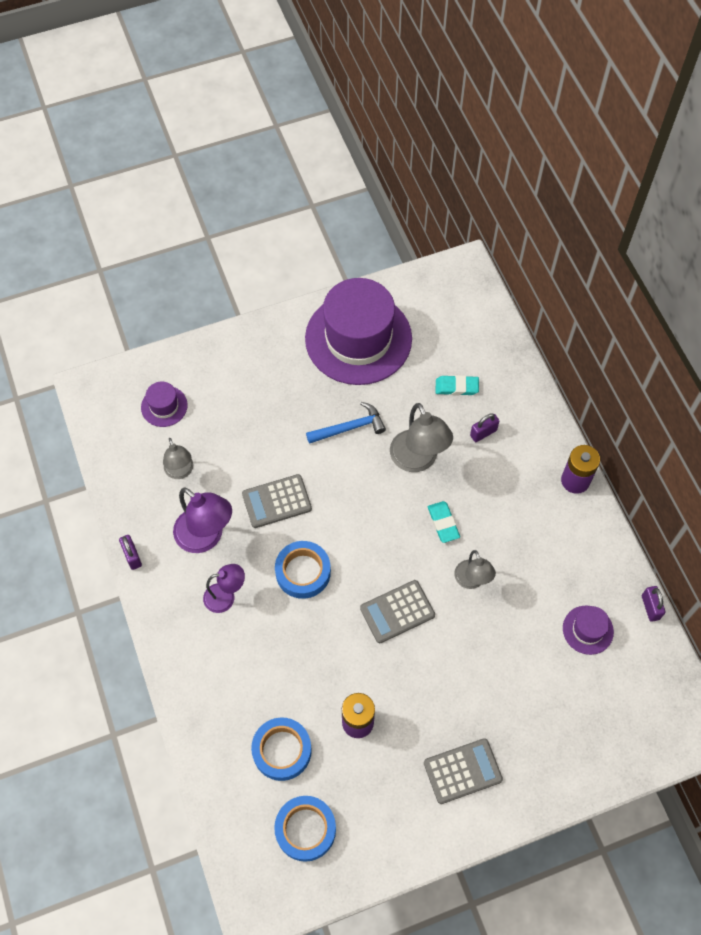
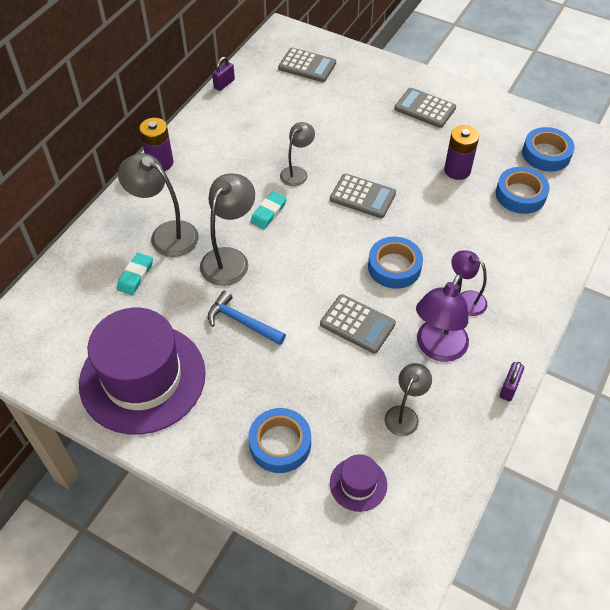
camera: 130 degrees left, 10 degrees down
(206, 537) = (437, 349): purple lamp -> purple lamp turned 150 degrees counterclockwise
(233, 383) = (280, 444): none -> blue tape
(456, 387) = (135, 276): turquoise eraser -> turquoise eraser turned 60 degrees clockwise
(483, 433) = (166, 234): purple padlock -> grey lamp
(588, 630) = (270, 102): purple hat -> none
(620, 709) = (307, 66): none -> grey calculator

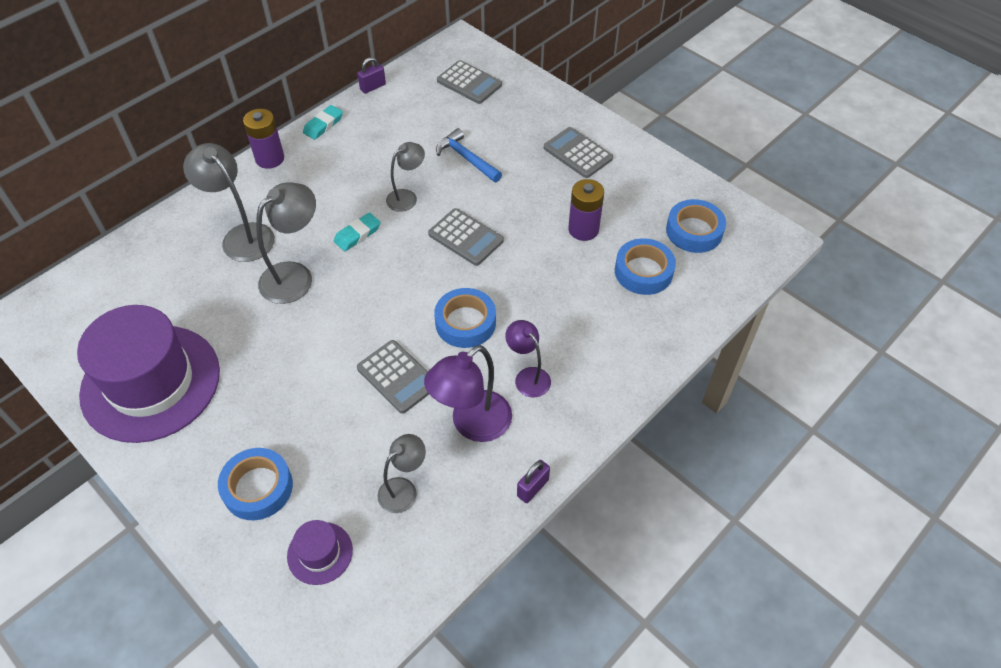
camera: 15 degrees right, 0 degrees up
(135, 276) = (192, 273): turquoise eraser -> turquoise eraser (323, 125)
(242, 322) = (277, 347): blue hammer -> blue hammer (466, 158)

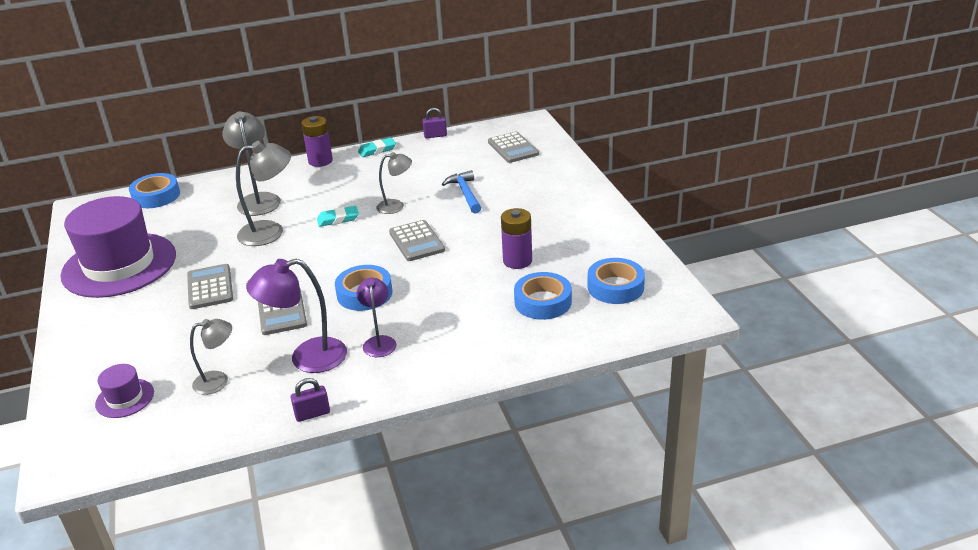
camera: 30 degrees right, 20 degrees down
(258, 488) = (124, 345): blue tape -> blue tape (156, 196)
(577, 153) = (560, 211): grey calculator -> grey calculator (210, 287)

